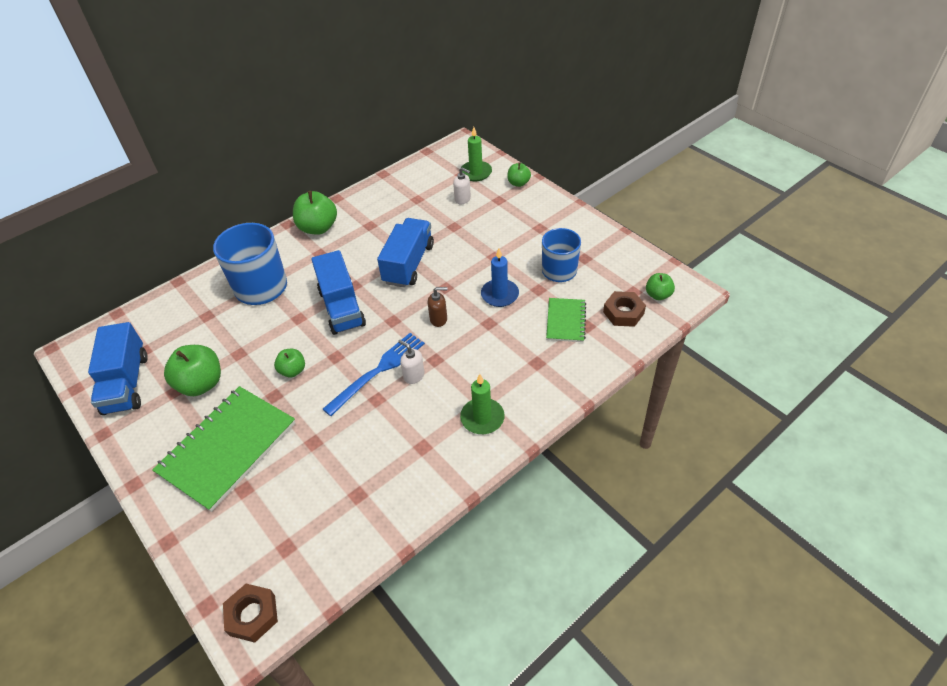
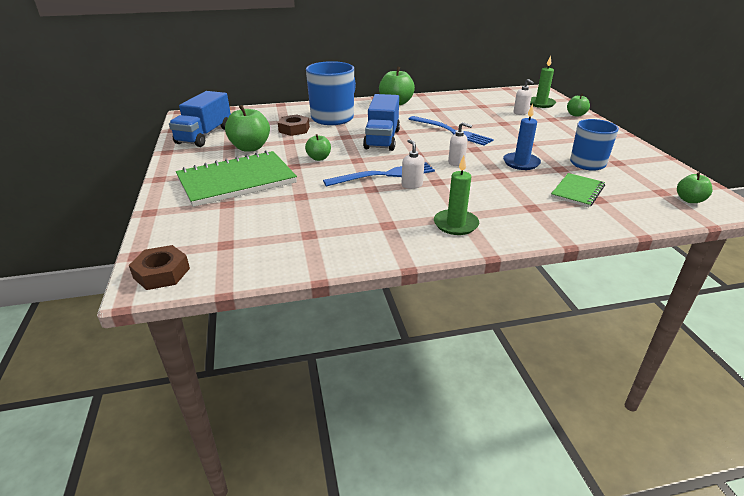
camera: 25 degrees right, 15 degrees down
(408, 264) = (452, 132): blue truck -> blue fork
(439, 319) = (456, 162): brown soap dispenser -> white soap dispenser
(623, 313) = (643, 201): brown nut -> brown nut (294, 129)

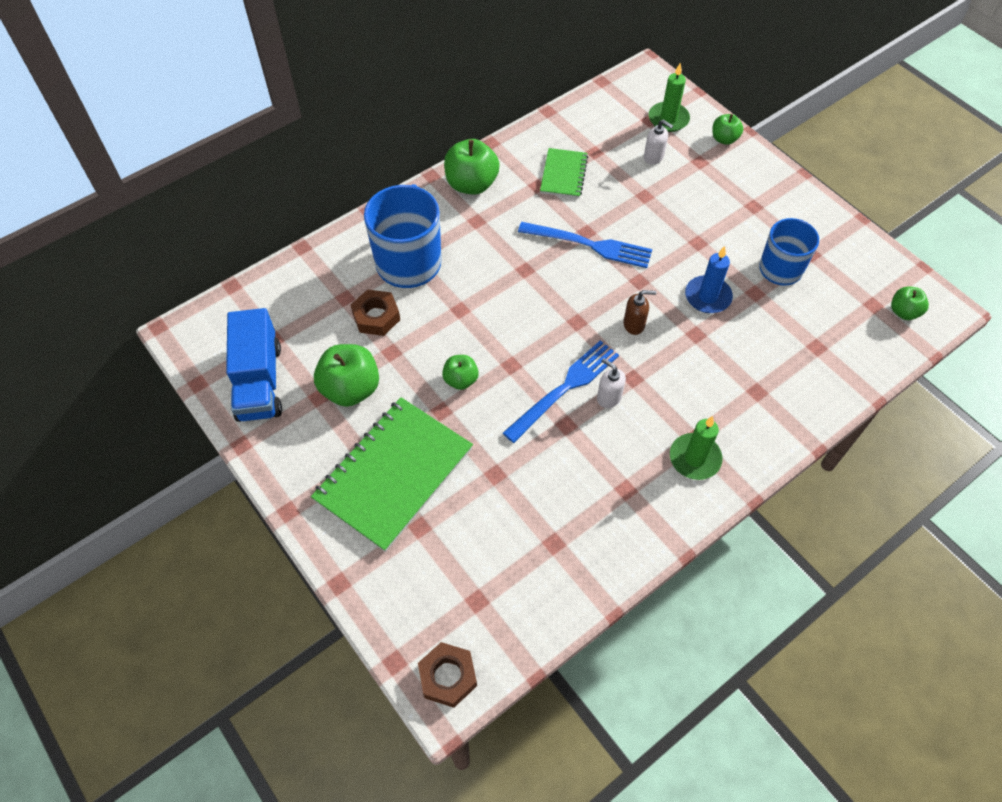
camera: 25 degrees left, 25 degrees up
(382, 139) = (512, 299): blue truck -> none
(456, 162) = (634, 324): white soap dispenser -> brown soap dispenser
(577, 191) = (790, 339): green notebook -> green notebook (563, 174)

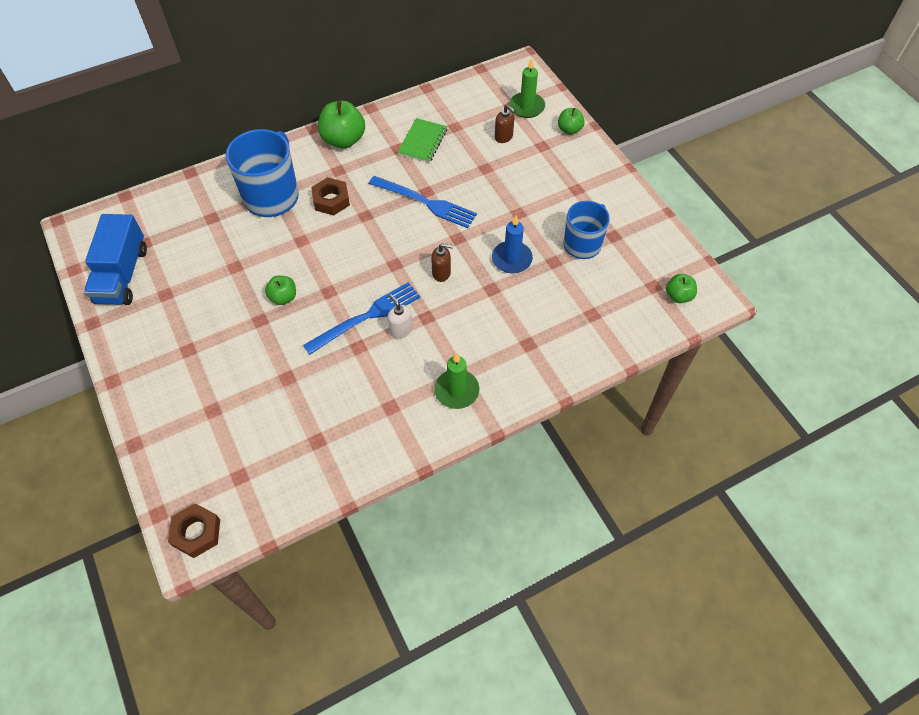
camera: 10 degrees right, 0 degrees up
(350, 389) = (192, 291): green apple -> none
(376, 317) = (231, 236): brown nut -> brown nut (331, 200)
(394, 474) = (205, 365): green notebook -> none
(653, 157) = (504, 137): white soap dispenser -> brown soap dispenser

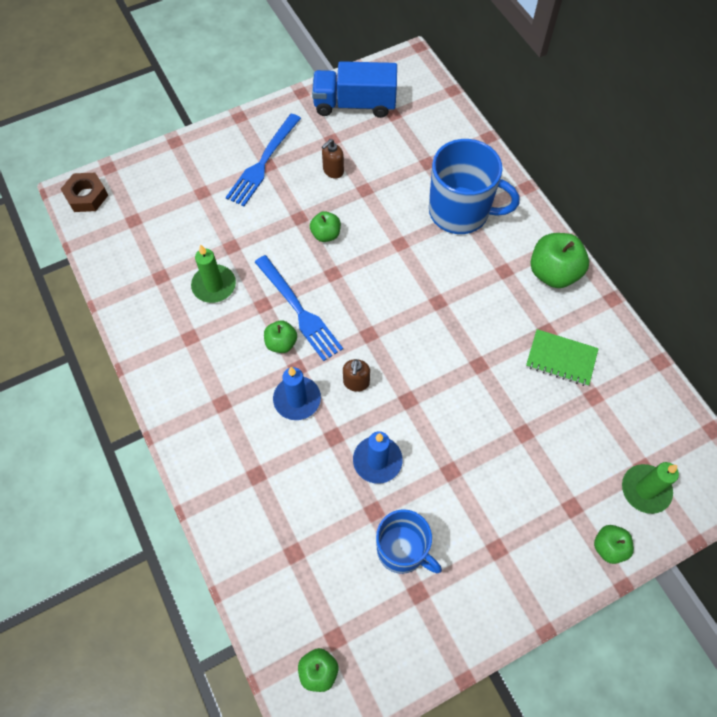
camera: 90 degrees right, 5 degrees up
(331, 200) = (458, 267): brown nut -> none
(400, 330) = (281, 343): white soap dispenser -> green apple
(427, 203) = (460, 365): blue fork -> blue fork (262, 163)
(456, 390) = (202, 399): green candle -> green candle (214, 285)
(457, 316) = (297, 399): none -> blue candle
(504, 137) = (582, 457): brown soap dispenser -> brown soap dispenser (333, 171)

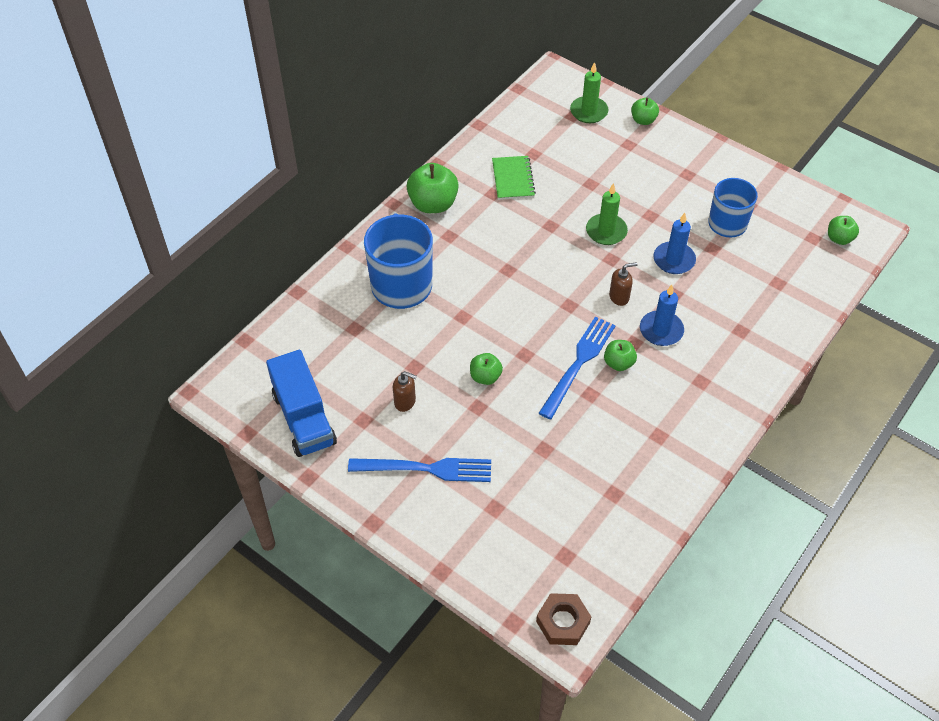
camera: 115 degrees left, 10 degrees down
(214, 285) = (595, 442): green candle -> green candle (606, 231)

